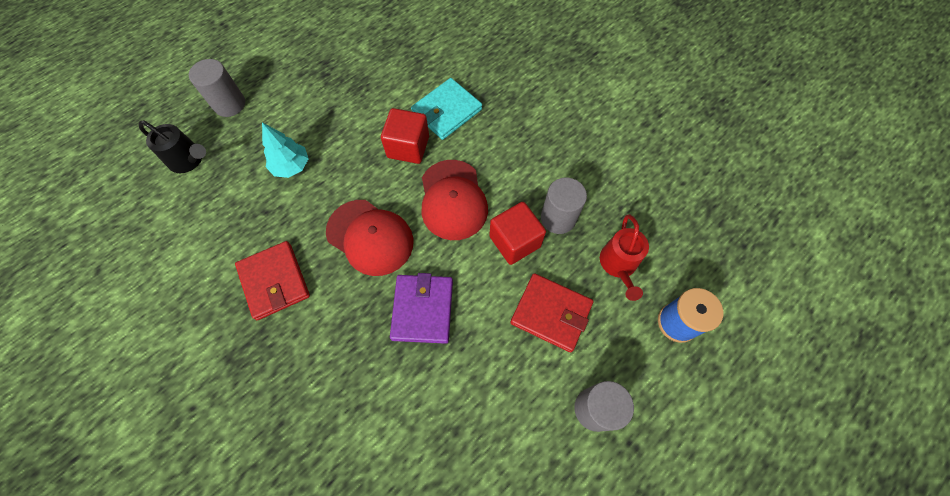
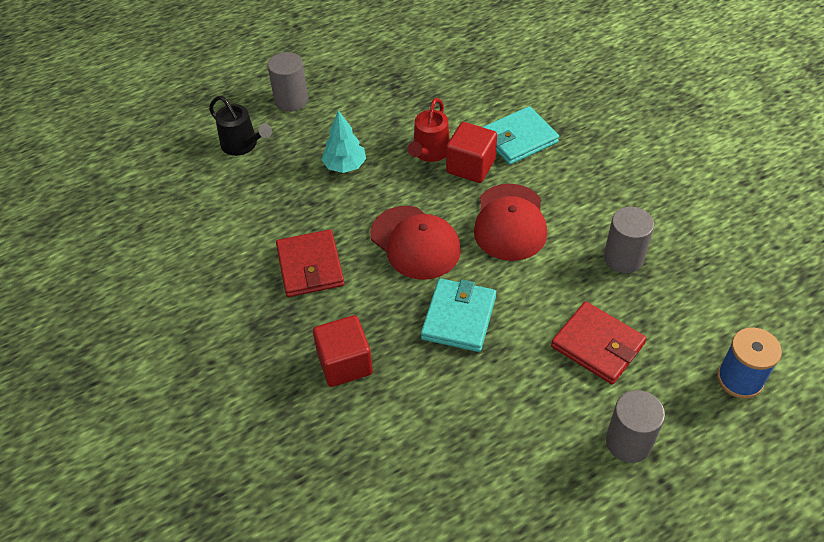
camera: 15 degrees right, 15 degrees down
(423, 309) = (459, 317): purple wallet -> turquoise wallet
(515, 241) = (570, 272): red cube -> red cube (345, 363)
(618, 265) = (683, 314): red watering can -> red watering can (429, 153)

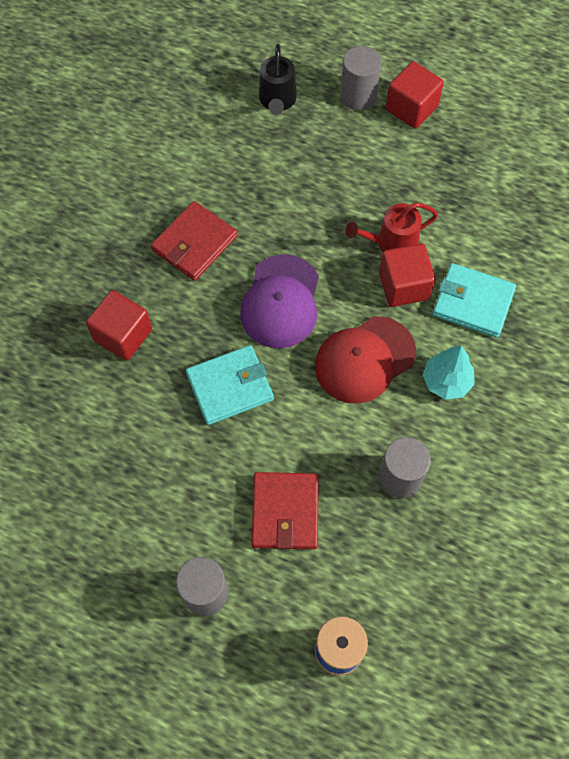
camera: 50 degrees right, 15 degrees up
(333, 80) = (411, 108): none -> red cube
(345, 166) = (319, 190): turquoise tree -> turquoise tree (446, 381)
(415, 243) = (281, 302): red cap -> purple cap

